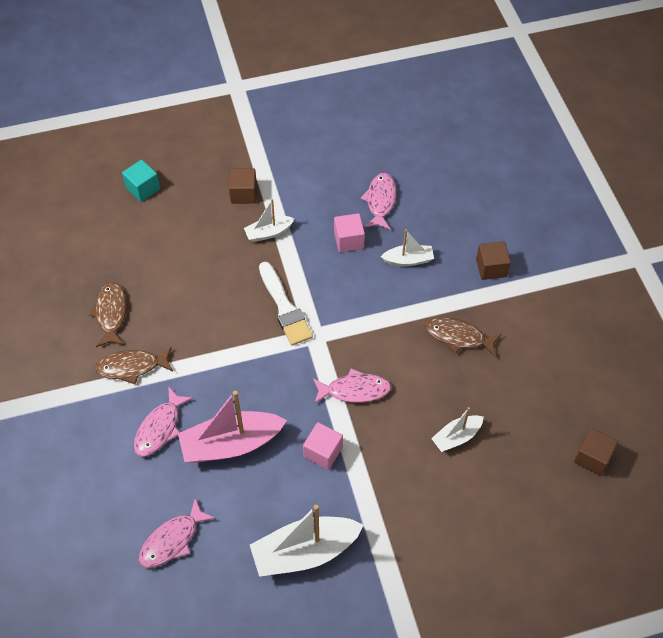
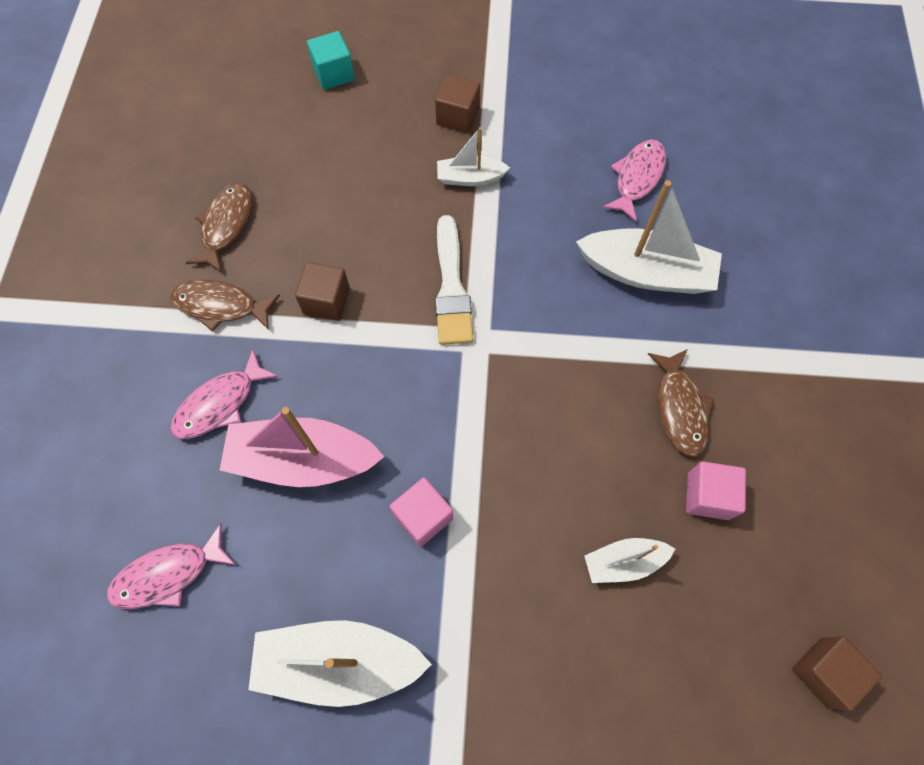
camera: 20 degrees right, 10 degrees up
(349, 240) = (573, 220): pink cube -> pink cube (708, 496)
(354, 390) = (502, 439): pink fish -> none
(408, 260) = (646, 272): white boat -> white boat, size x1.83
(458, 337) = (679, 408): brown fish -> brown fish turned 135 degrees counterclockwise
(491, 268) = (762, 320): brown cube -> brown cube (326, 301)

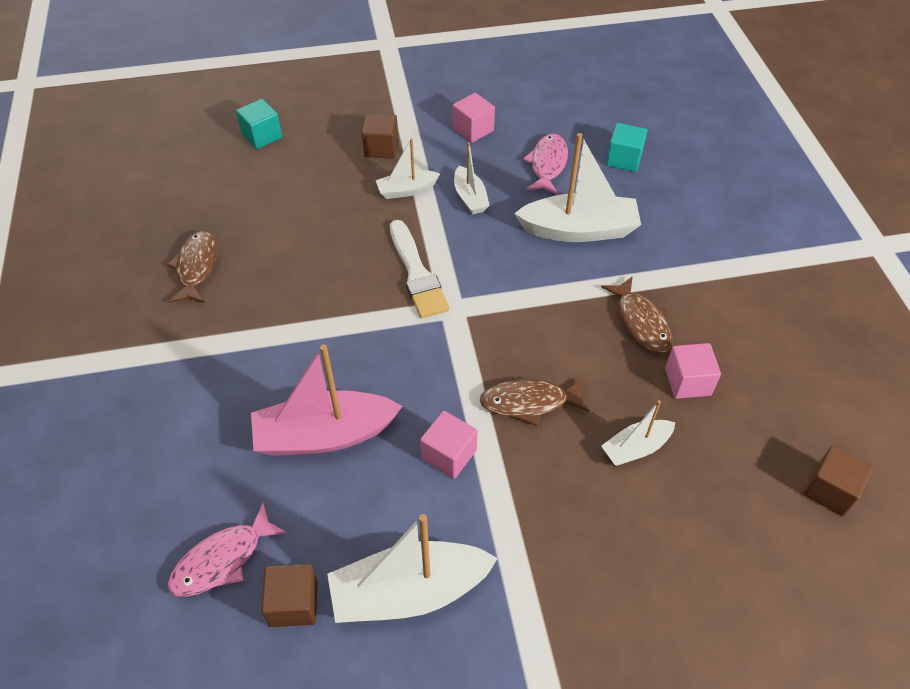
camera: 15 degrees left, 15 degrees down
(220, 403) = (232, 407): pink fish -> none
(221, 306) = (210, 330): brown fish -> brown fish (529, 402)
(326, 301) = (308, 306): brown cube -> brown cube (294, 603)
(537, 203) = (470, 197): none -> white boat
(566, 113) = (473, 130): none -> pink cube
(727, 190) = (624, 159): none -> turquoise cube

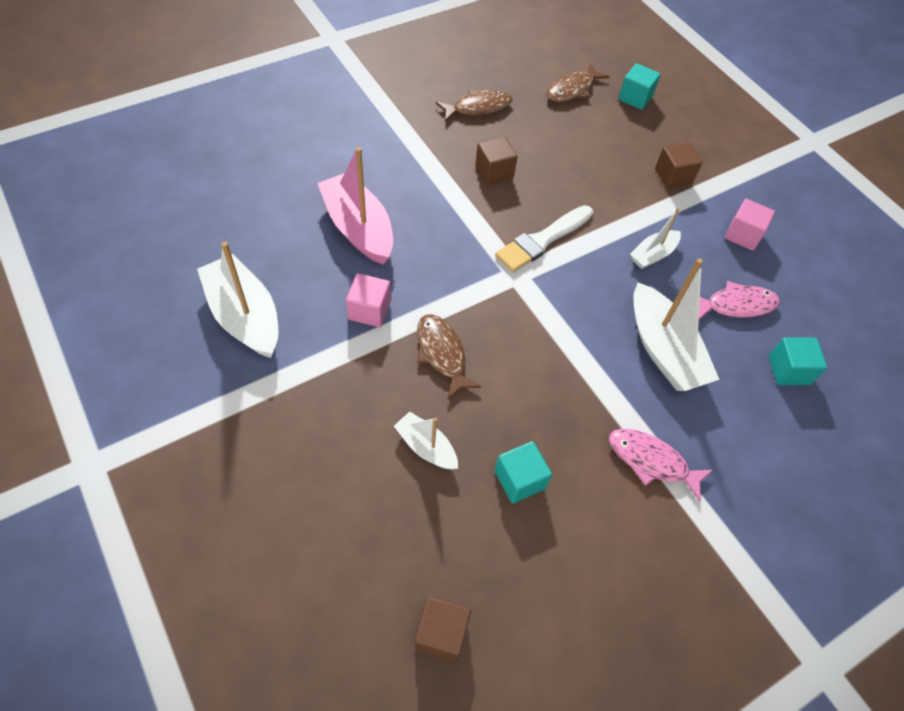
camera: 65 degrees right, 5 degrees up
(222, 559) = (241, 205): pink fish -> pink fish (651, 461)
(294, 603) = (219, 252): brown cube -> brown cube (494, 172)
(406, 190) = (633, 207): white boat -> none
(641, 322) = (573, 426): brown fish -> brown fish (572, 90)
(687, 382) = (519, 480): pink cube -> turquoise cube

